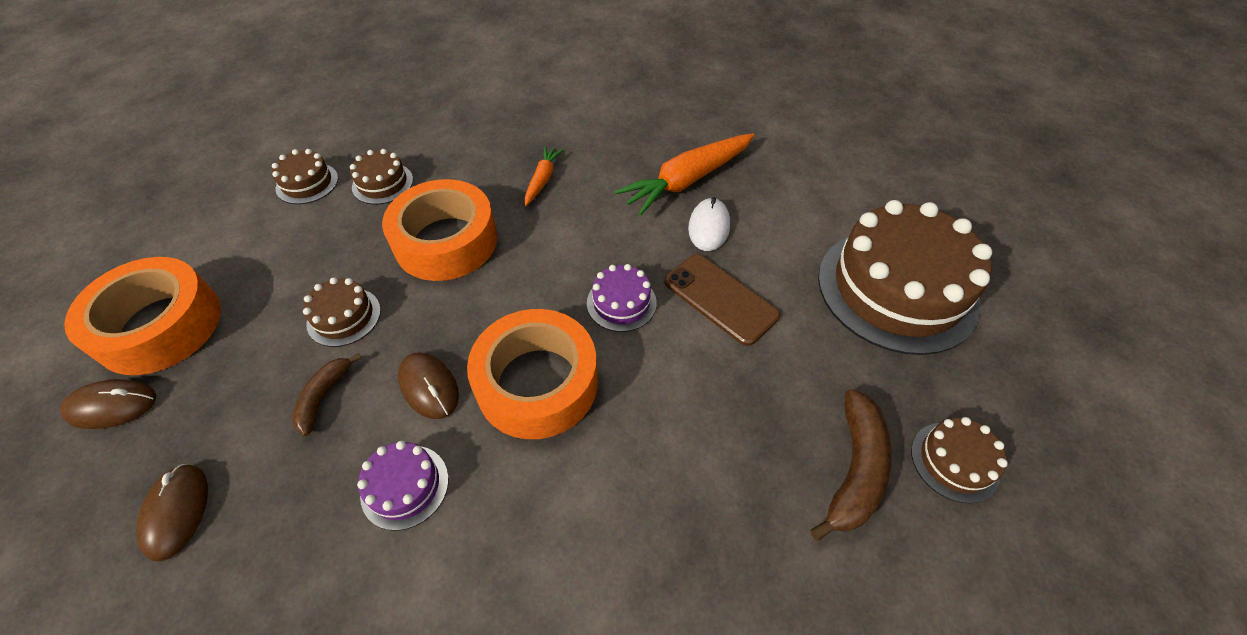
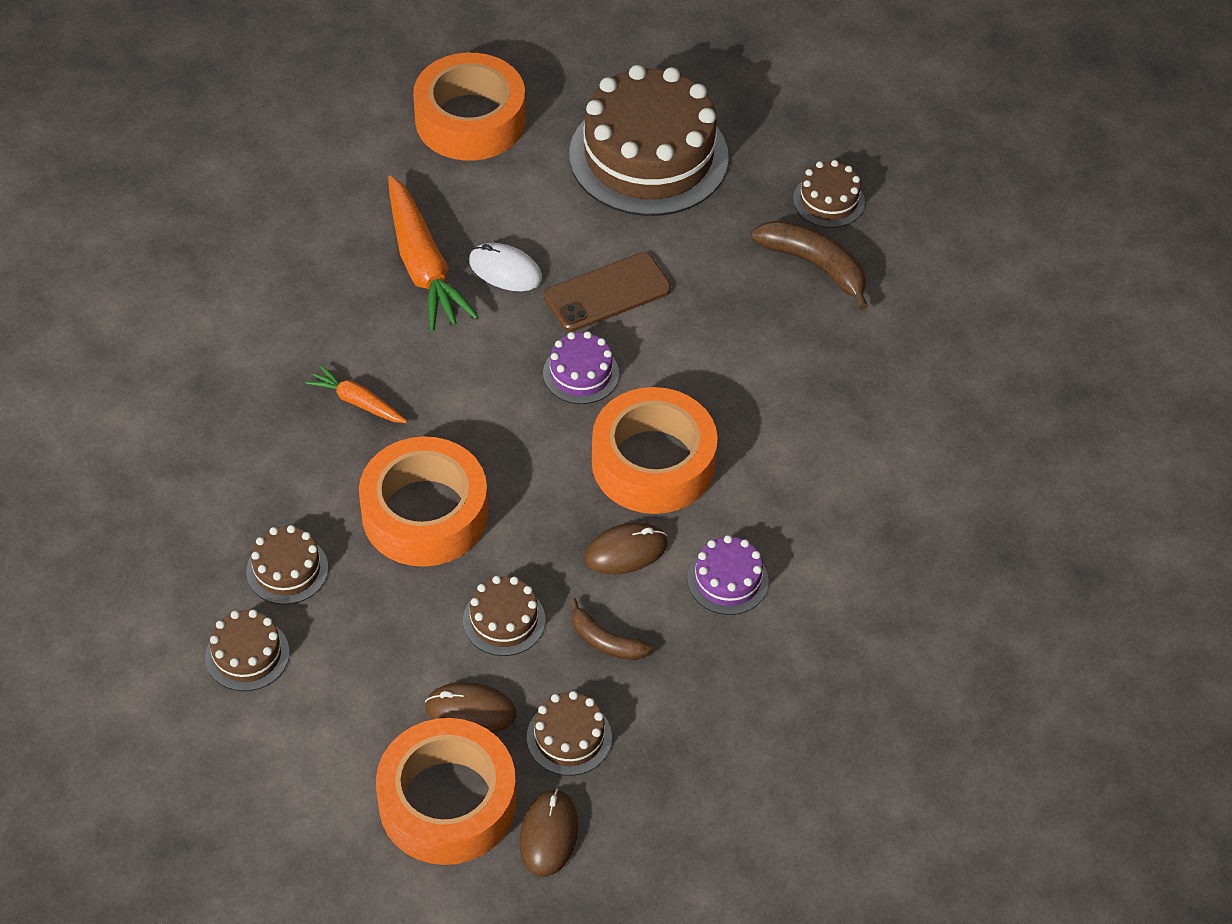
camera: 75 degrees left, 0 degrees up
(176, 512) = (695, 761): brown mouse -> brown mouse (470, 711)
(216, 395) = (569, 737): none -> brown cake
(848, 169) = (470, 120): none -> orange tape

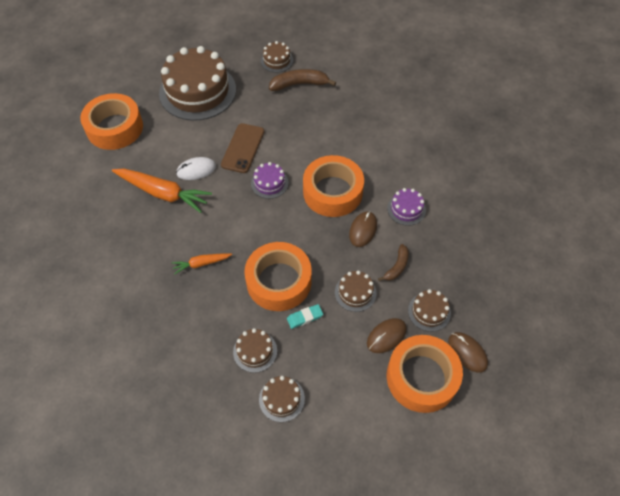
camera: 45 degrees left, 5 degrees up
(399, 588) = (305, 317): none -> turquoise eraser
(605, 641) = (397, 266): brown banana -> brown banana turned 45 degrees counterclockwise

